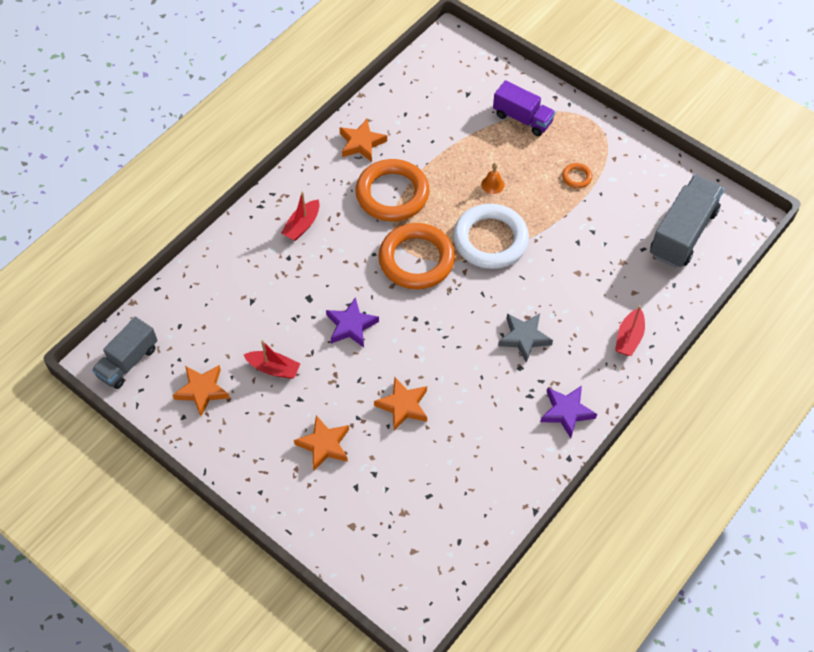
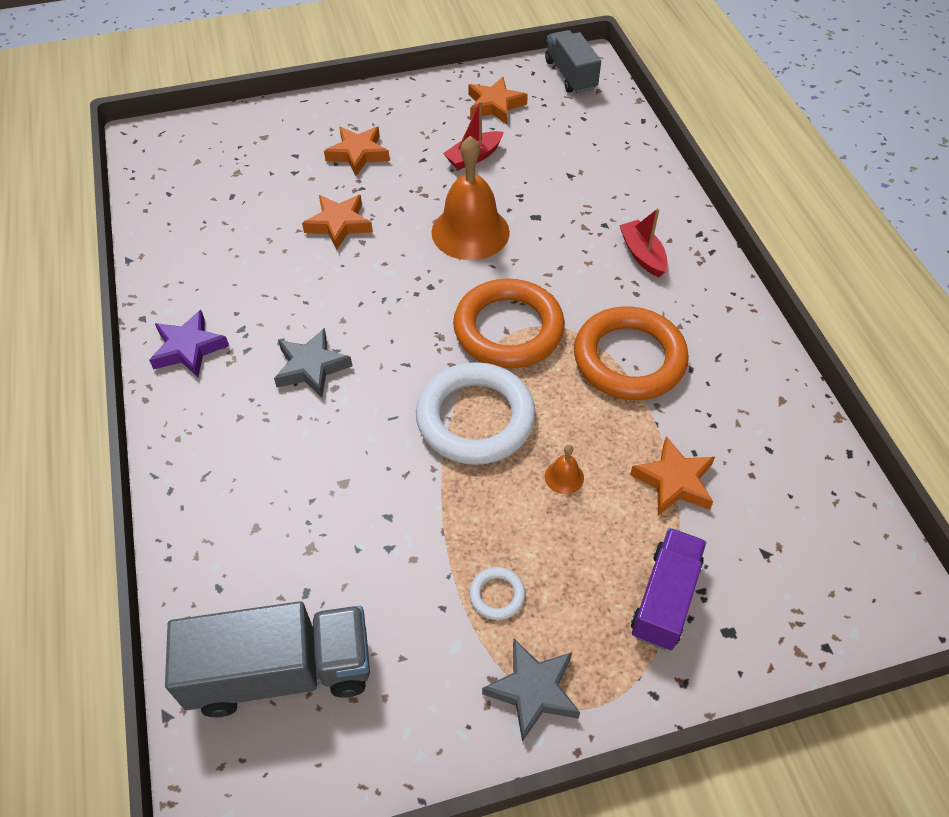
camera: 125 degrees right, 5 degrees down
(351, 326) = (470, 232): purple star -> orange bell
(361, 143) = (741, 371): orange star -> orange star (674, 481)
(522, 118) = (665, 598): purple truck -> purple truck turned 135 degrees clockwise
(576, 177) = (497, 595): orange ring -> white ring
(605, 143) = (533, 690): none -> grey star
(629, 338) = (204, 473): red boat -> none
(682, 233) = (281, 671): grey truck -> grey truck turned 75 degrees counterclockwise

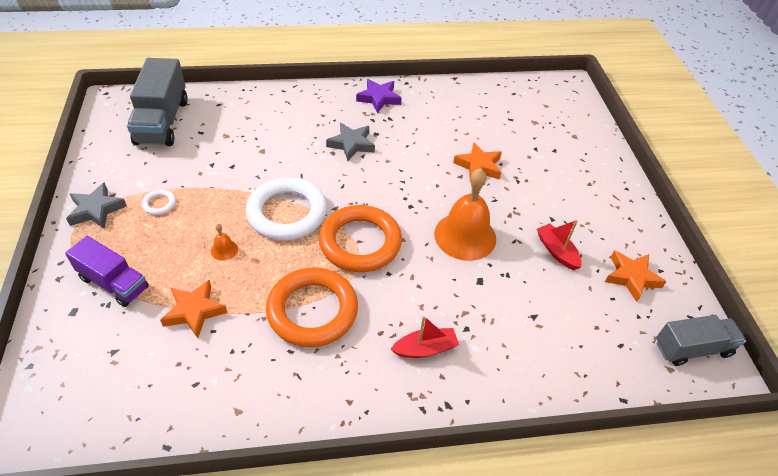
camera: 95 degrees right, 5 degrees down
(358, 154) = (557, 182): orange star -> none

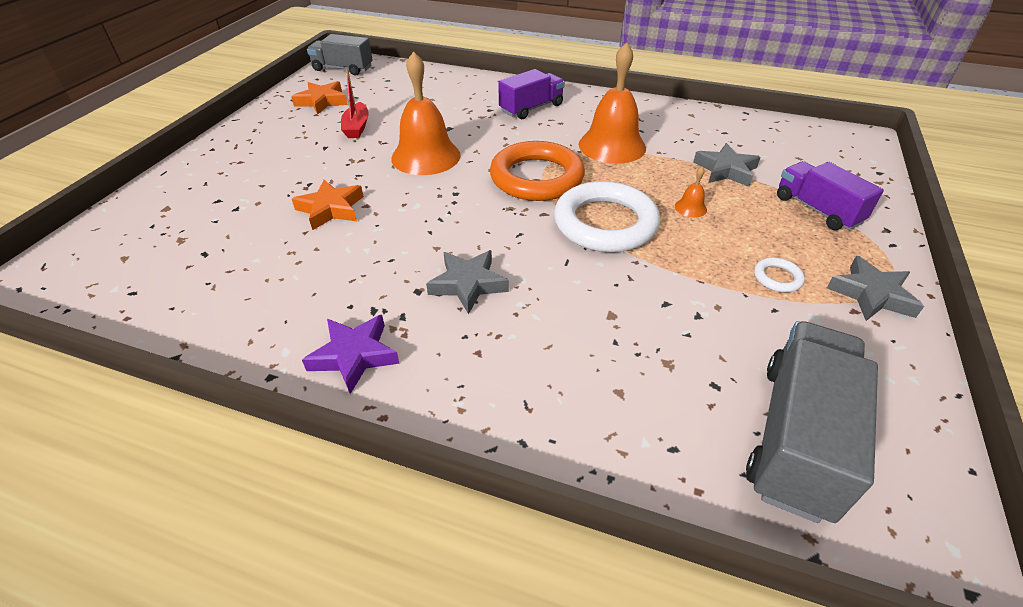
camera: 150 degrees left, 5 degrees down
(194, 311) = (725, 170): orange star -> grey star
(312, 310) = (612, 146): orange ring -> orange bell
(425, 348) = (531, 108): red boat -> purple truck

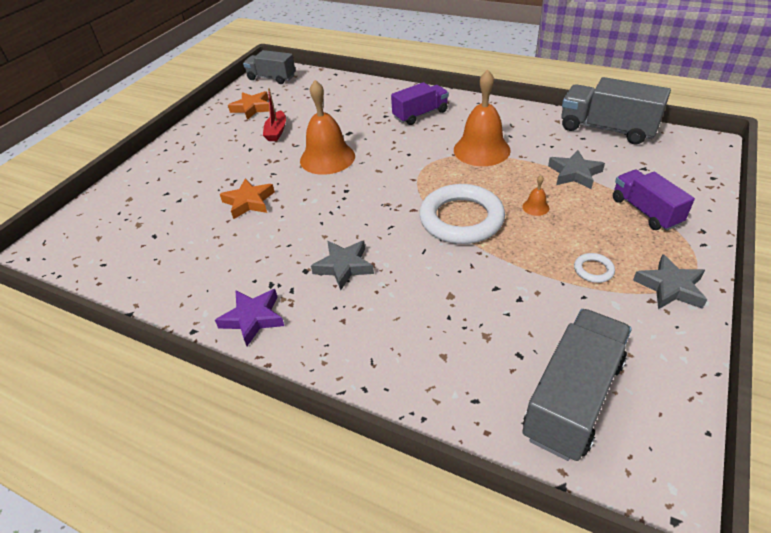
camera: 10 degrees right, 0 degrees up
(536, 177) = (413, 178): orange ring -> none
(749, 123) = (607, 129): none -> grey truck

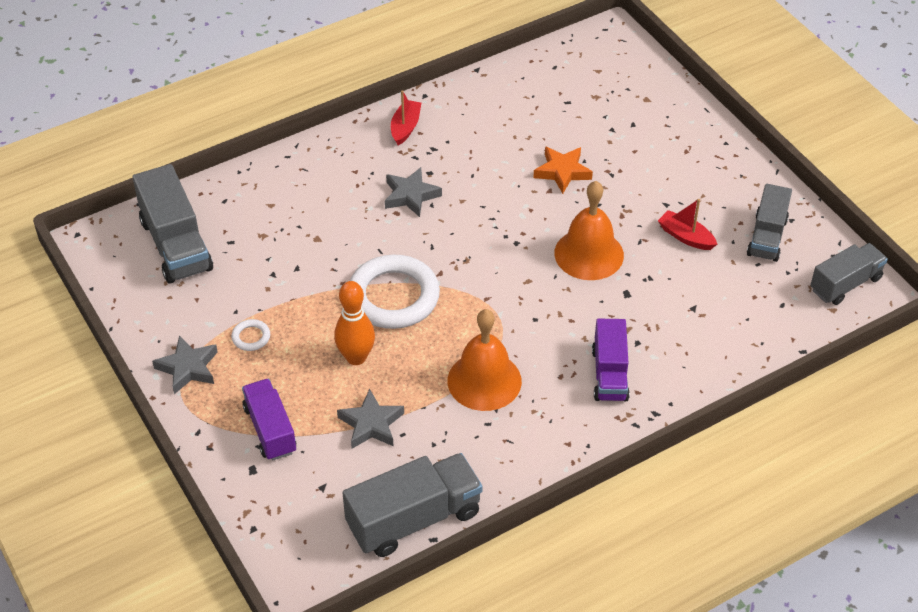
camera: 120 degrees right, 5 degrees up
(252, 108) = (767, 237): orange star -> grey truck
(253, 318) = (405, 127): purple star -> red boat
(535, 207) = (356, 357): orange bell -> orange bowling pin
(645, 211) = (270, 429): purple truck -> purple truck turned 120 degrees counterclockwise

